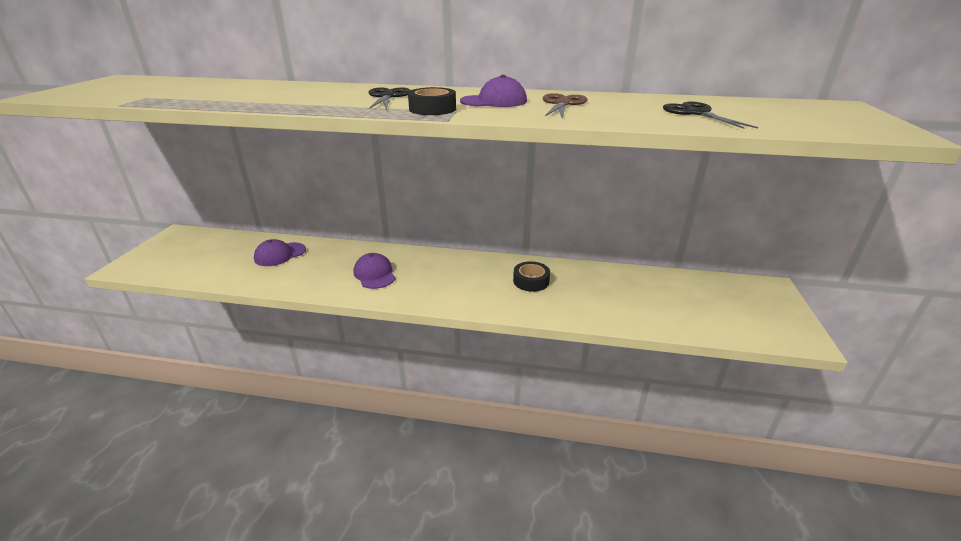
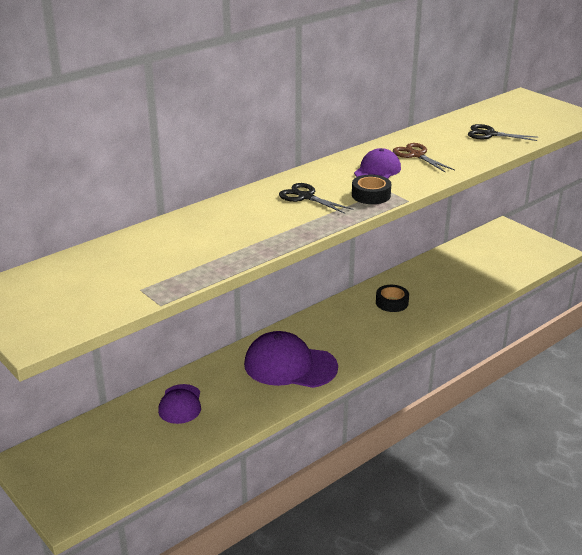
camera: 50 degrees left, 0 degrees up
(374, 274) = (290, 365): purple cap -> purple cap, size x1.72

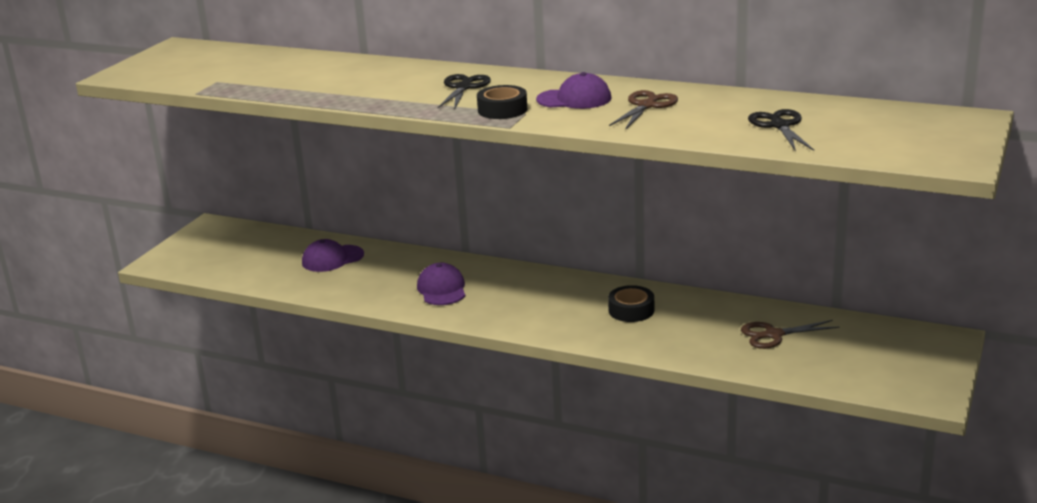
camera: 65 degrees right, 5 degrees down
(290, 365) = (442, 289): purple cap -> purple cap, size x0.58
(461, 269) = (773, 335): none -> brown scissors

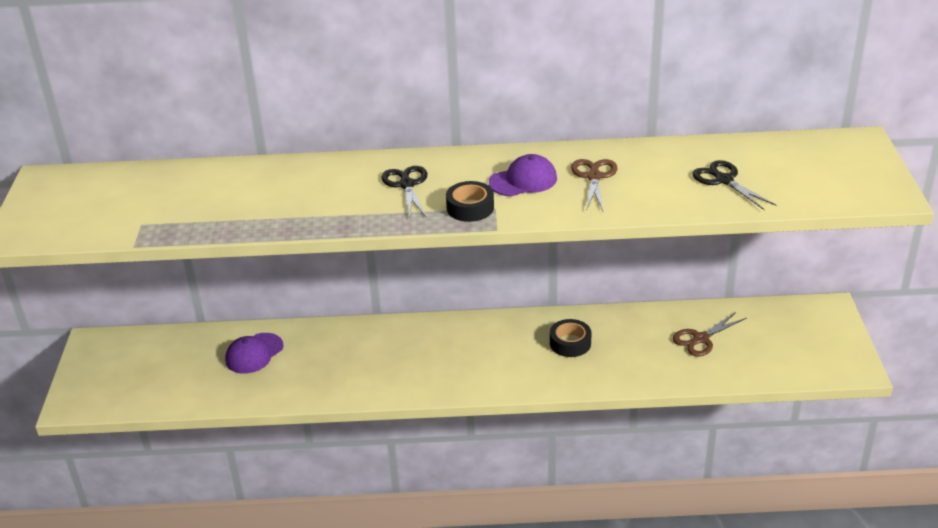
camera: 25 degrees left, 10 degrees up
(442, 289) = (387, 363): purple cap -> none

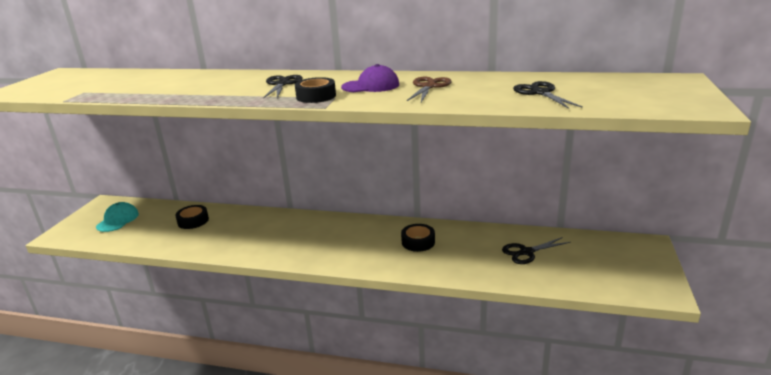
camera: 15 degrees right, 10 degrees down
(141, 367) = (118, 220): none -> turquoise cap
(254, 353) = (193, 221): purple cap -> black tape
(701, 339) = (526, 252): brown scissors -> black scissors

